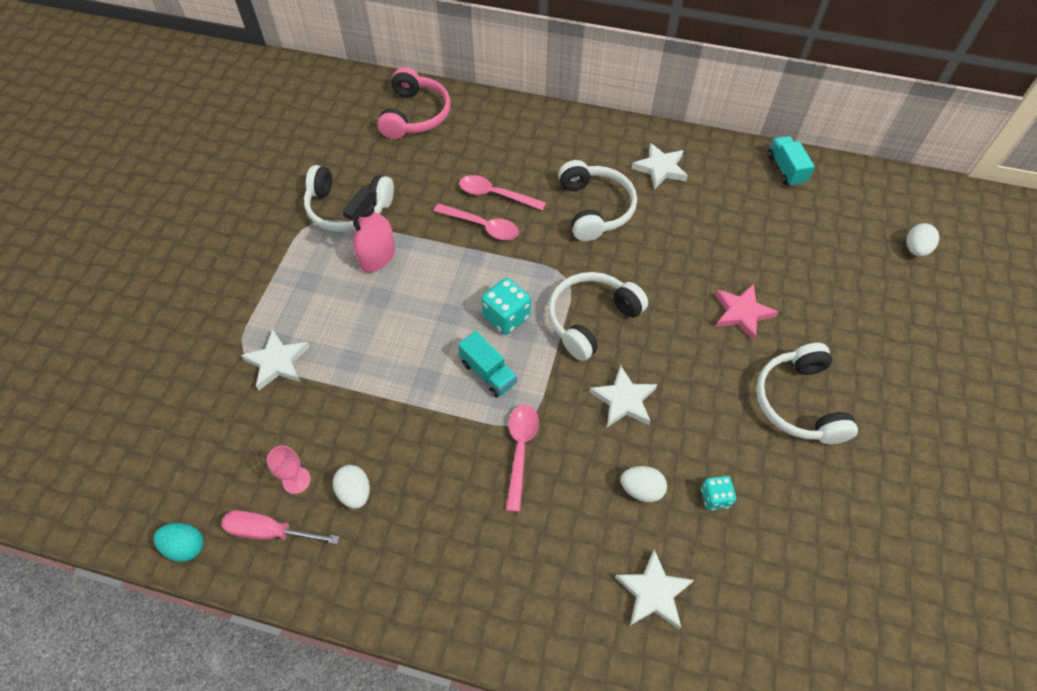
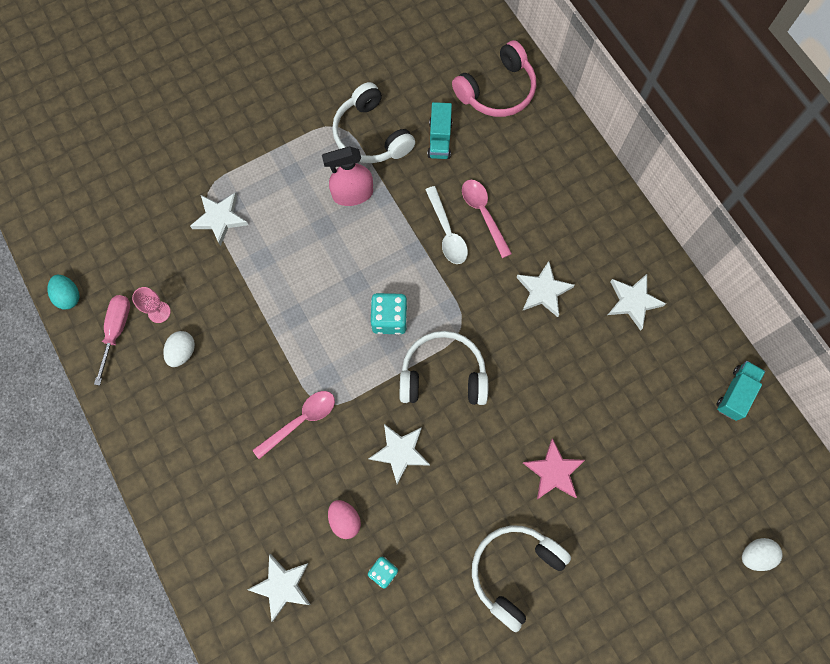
camera: 45 degrees right, 15 degrees up
(269, 531) = (117, 330): pink screwdriver -> pink screwdriver turned 45 degrees clockwise
(483, 226) = (447, 233): pink spoon -> white spoon
(488, 373) = (336, 349): turquoise truck -> turquoise truck (439, 139)
(595, 208) = (543, 291): white headphones -> white star
(641, 489) = (345, 520): white egg -> pink egg

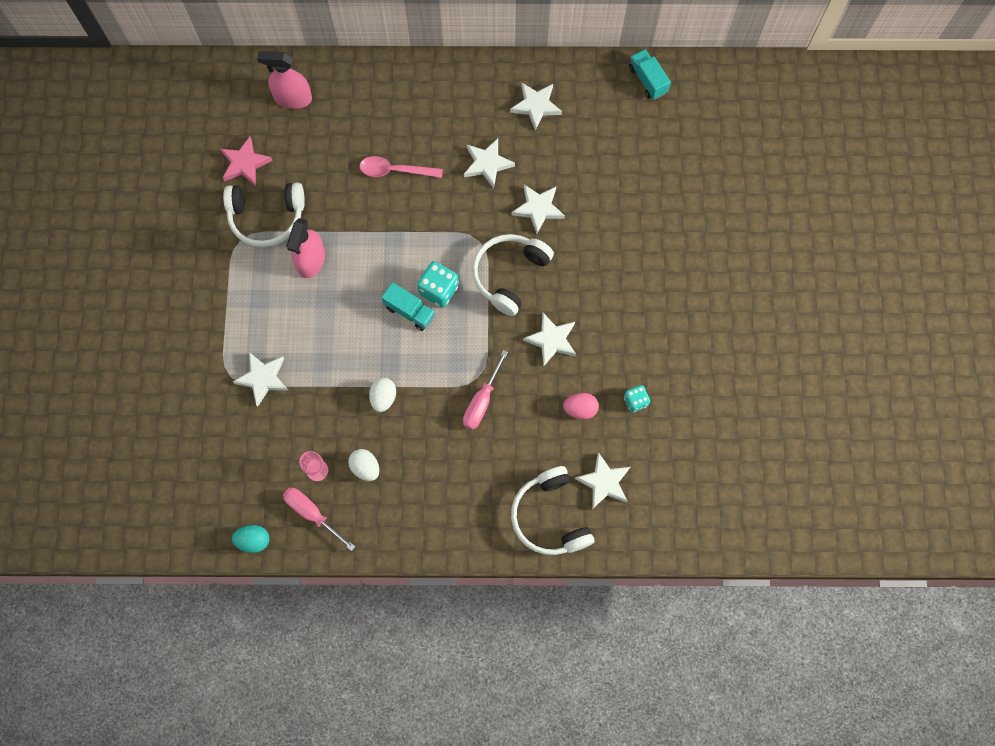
camera: 60 degrees left, 0 degrees up
(301, 420) = (481, 401): pink spoon -> pink screwdriver
(439, 139) = (307, 166): turquoise truck -> turquoise truck (409, 311)
(447, 233) = (393, 207): white spoon -> none
(497, 91) = (293, 98): pink headphones -> pink spray bottle
(514, 571) = (687, 307): white headphones -> white headphones (550, 517)
(527, 364) = (538, 209): none -> white star
(553, 472) = (631, 238): pink star -> pink star (245, 163)
(755, 555) = (766, 139): white egg -> white egg (383, 398)

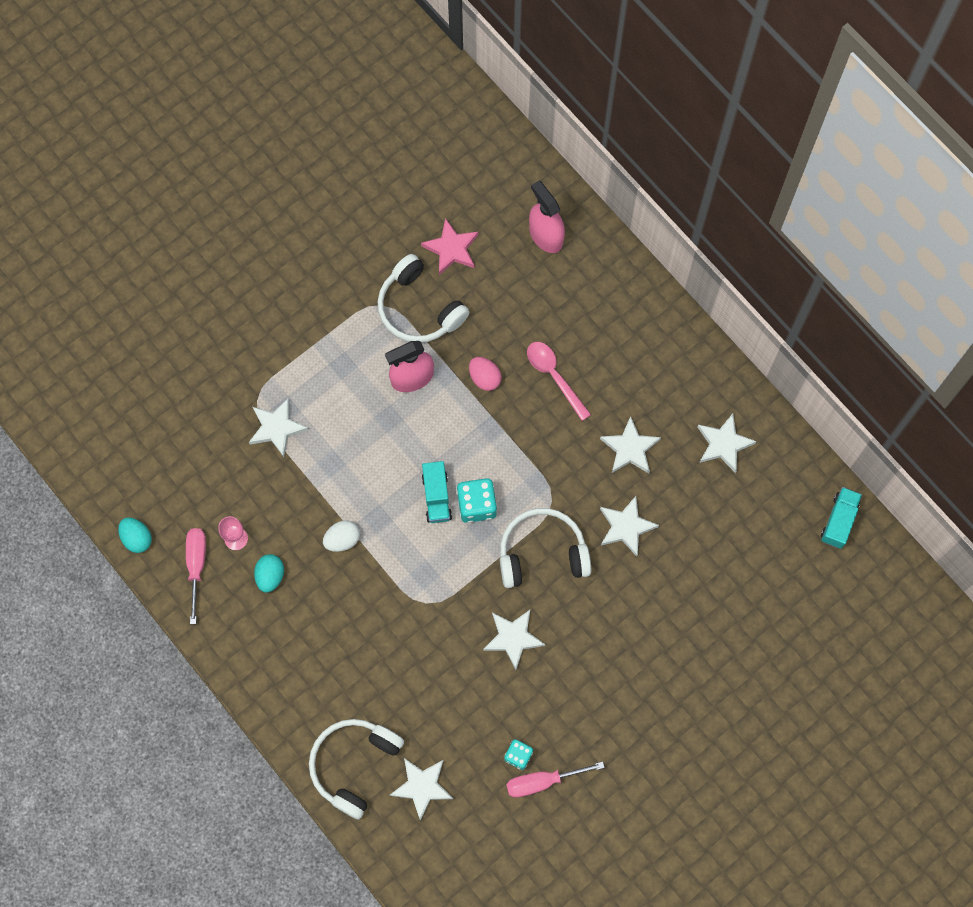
camera: 50 degrees right, 0 degrees up
(365, 467) = (270, 576): white egg -> turquoise egg
(481, 401) = (407, 624): pink screwdriver -> pink screwdriver (542, 781)
(580, 409) = (471, 713): pink egg -> pink egg (484, 378)

